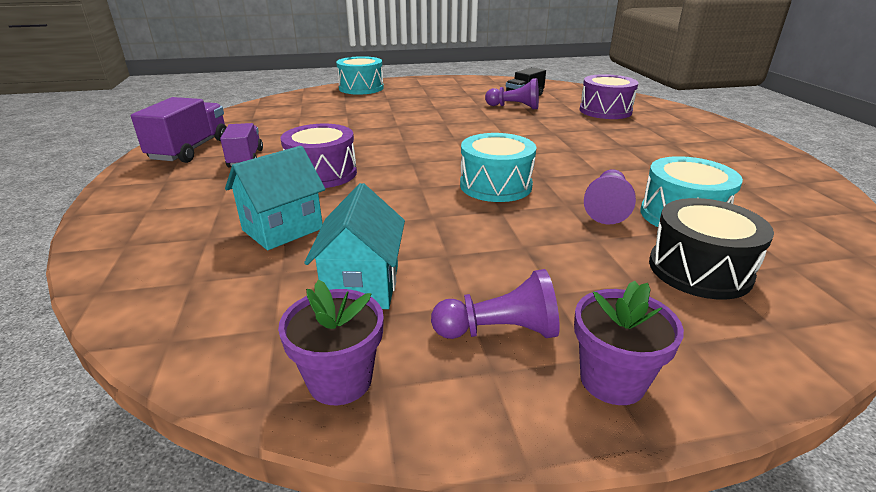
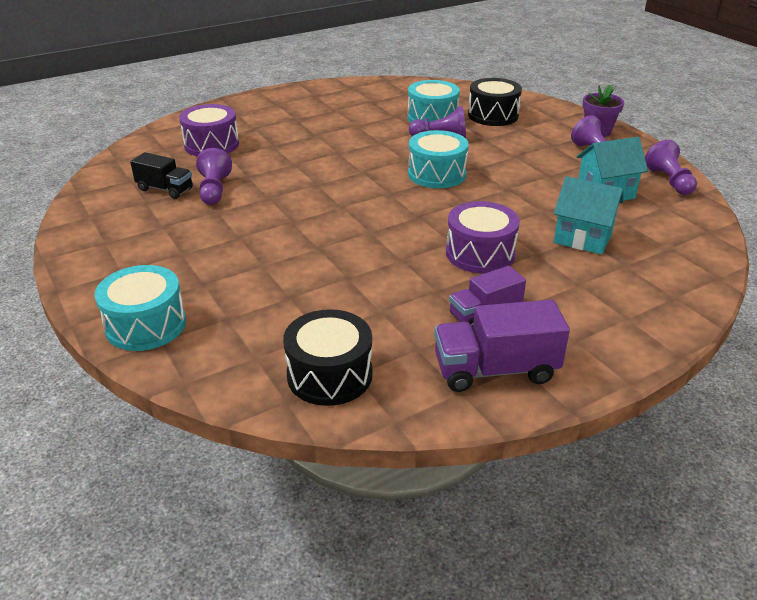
camera: 110 degrees left, 5 degrees up
(261, 114) = (329, 375): none -> black drum
(340, 380) = (669, 181): purple flower pot -> purple pawn

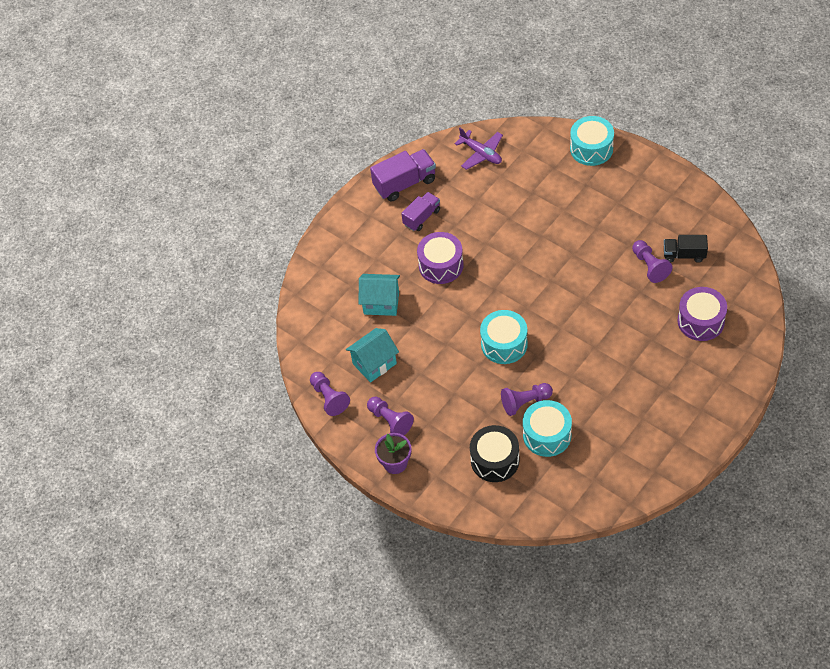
camera: 165 degrees right, 20 degrees up
(329, 375) = (481, 153): black drum -> purple plane

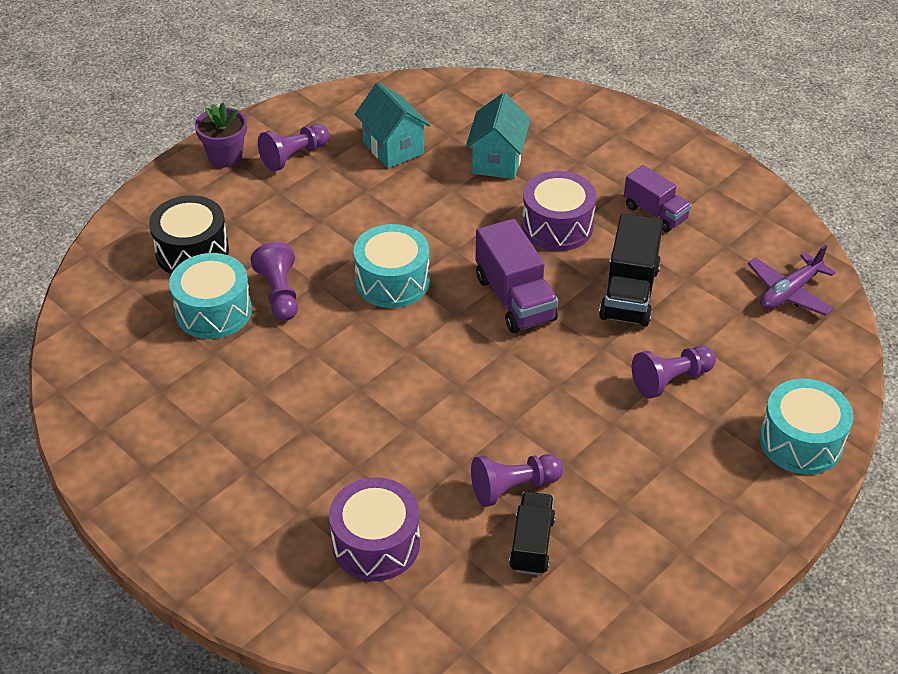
camera: 90 degrees right, 10 degrees down
(329, 398) = (349, 105): purple pawn -> purple pawn (670, 380)
(405, 183) = (726, 200): purple truck -> purple truck (515, 299)
(494, 226) = (629, 293): none -> black truck

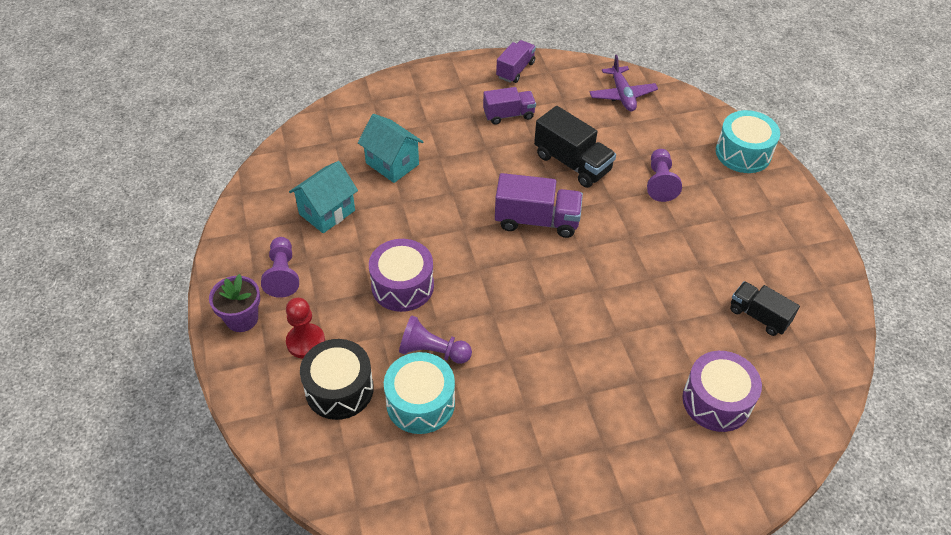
camera: 60 degrees left, 5 degrees up
(229, 206) = (305, 342): none -> red pawn
(392, 281) = (470, 278): turquoise drum -> none
(393, 148) = (327, 212): turquoise house -> turquoise house turned 45 degrees counterclockwise
(513, 487) = (706, 303): purple pawn -> none
(557, 226) = (483, 166): purple drum -> purple drum (402, 286)
(734, 188) = (515, 70): none -> purple truck

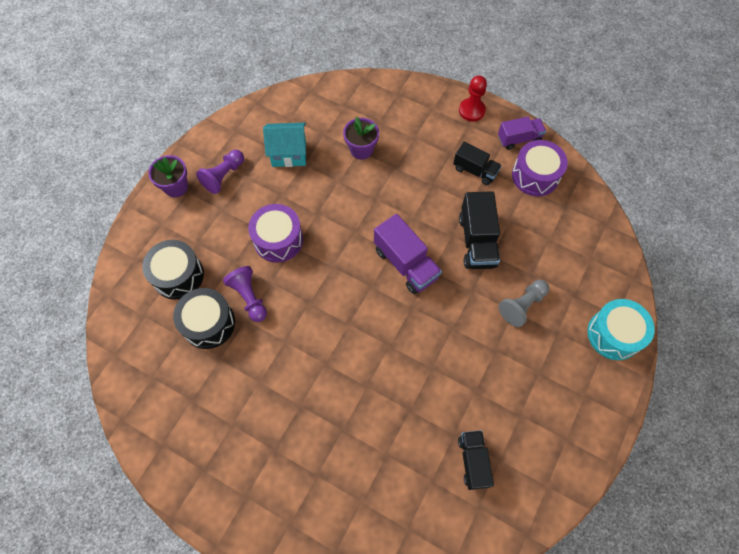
camera: 45 degrees right, 15 degrees up
(305, 342) = (191, 230): red pawn -> red pawn (471, 110)
(392, 164) = (361, 150): turquoise house -> purple flower pot
(420, 403) = (208, 323): turquoise drum -> black drum
(508, 115) = (475, 170): purple truck -> black truck
(622, 95) = (575, 216): purple plane -> none
(660, 182) = (522, 305): purple pawn -> grey pawn
(716, 401) = (374, 489): purple drum -> purple drum (535, 176)

